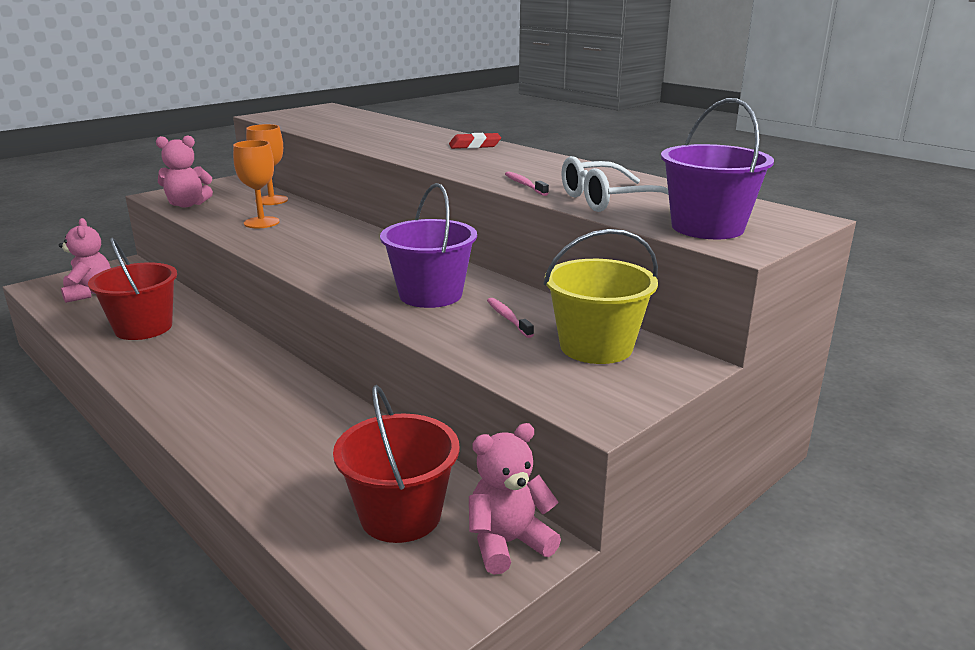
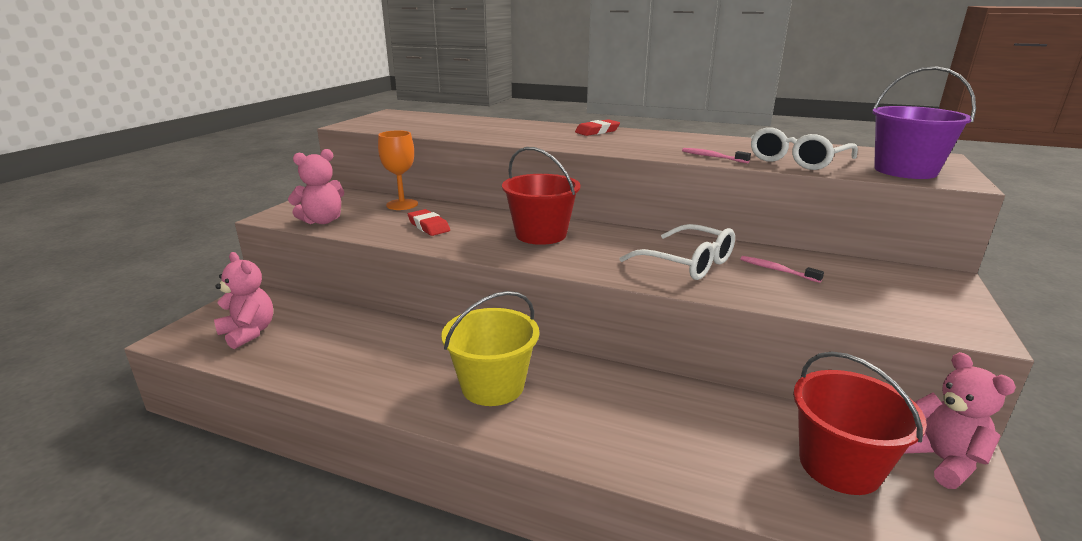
camera: 25 degrees left, 0 degrees up
(143, 328) = (361, 355): red bucket -> red bucket (541, 234)
(261, 222) = (429, 226): orange goblet -> red eraser
(430, 294) = (687, 263): purple bucket -> white glasses
(508, 543) = (941, 460): pink teddy bear -> pink teddy bear turned 120 degrees clockwise
(596, 346) = (873, 279): yellow bucket -> yellow bucket (492, 386)

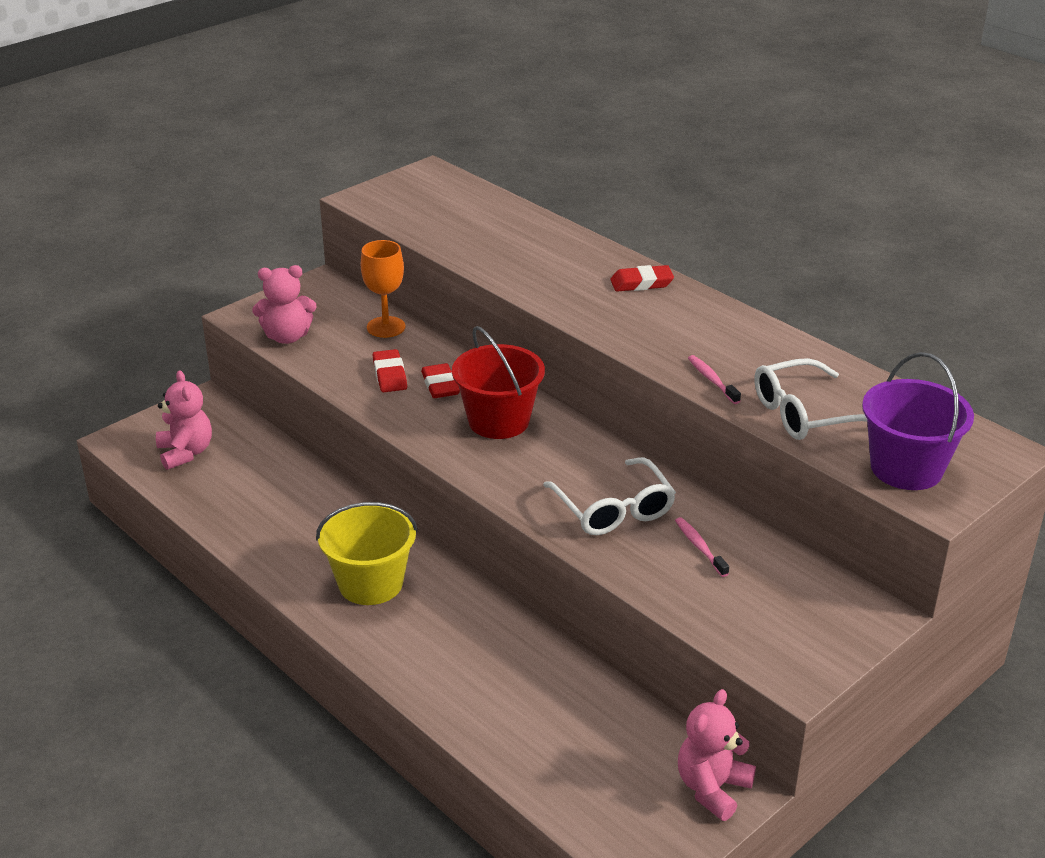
camera: 25 degrees right, 10 degrees up
(475, 225) = (440, 385): none -> red eraser
(839, 465) = (611, 759): red bucket -> none
(941, 460) = (712, 788): pink teddy bear -> pink teddy bear turned 150 degrees counterclockwise

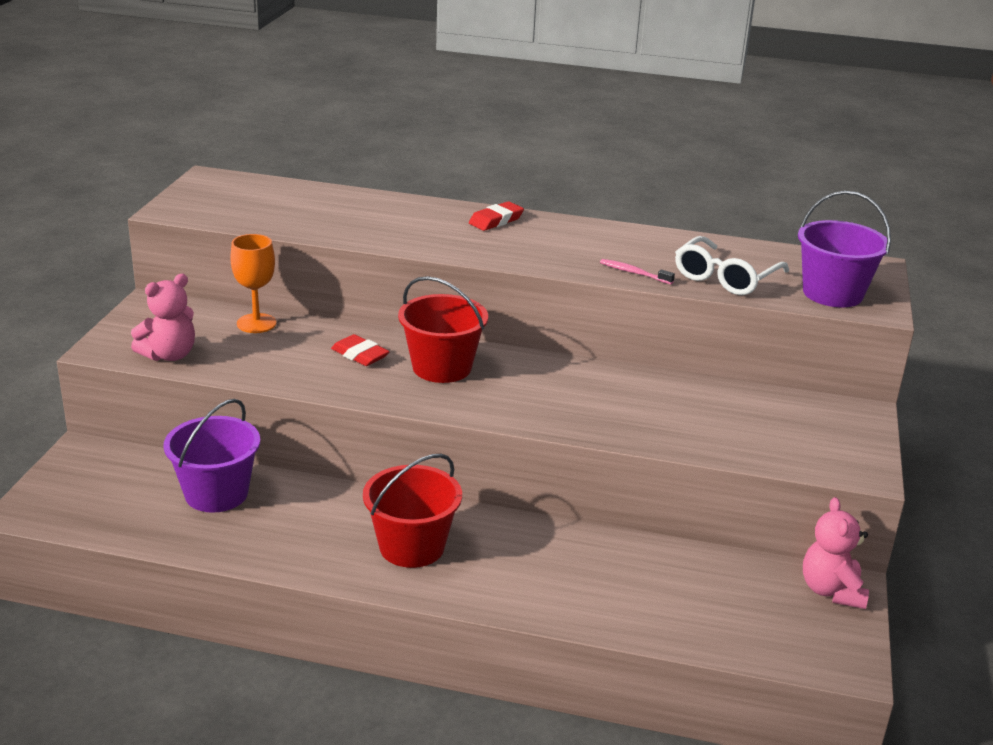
camera: 35 degrees left, 5 degrees down
(186, 453) = (111, 500): pink teddy bear -> none
(266, 475) = (216, 493): none -> purple bucket
(370, 583) = (411, 546): yellow bucket -> red bucket
(390, 375) = (305, 359): red eraser -> none
(613, 509) = (607, 403): white glasses -> none
(699, 547) = (699, 409): pink toothbrush -> none

